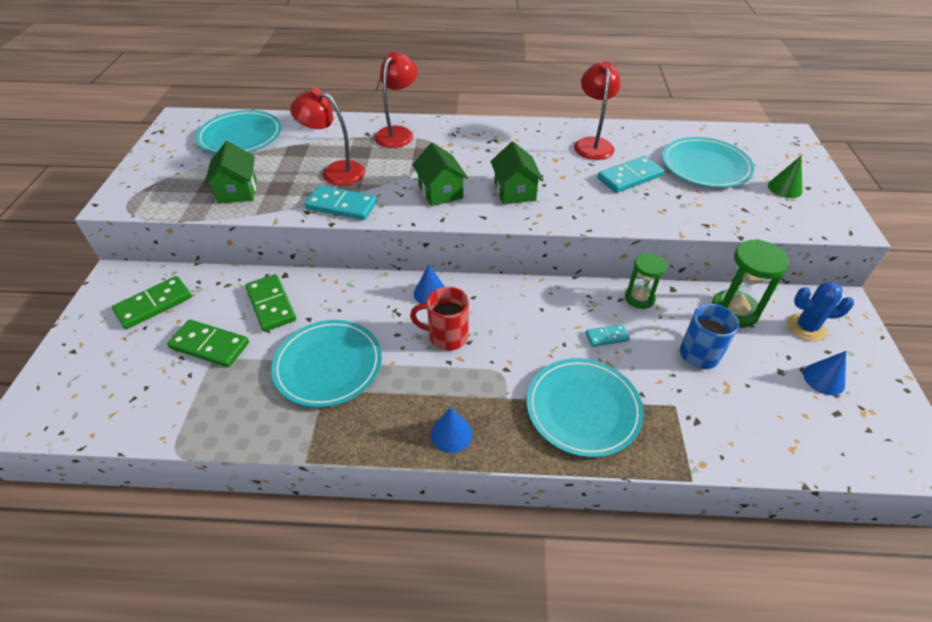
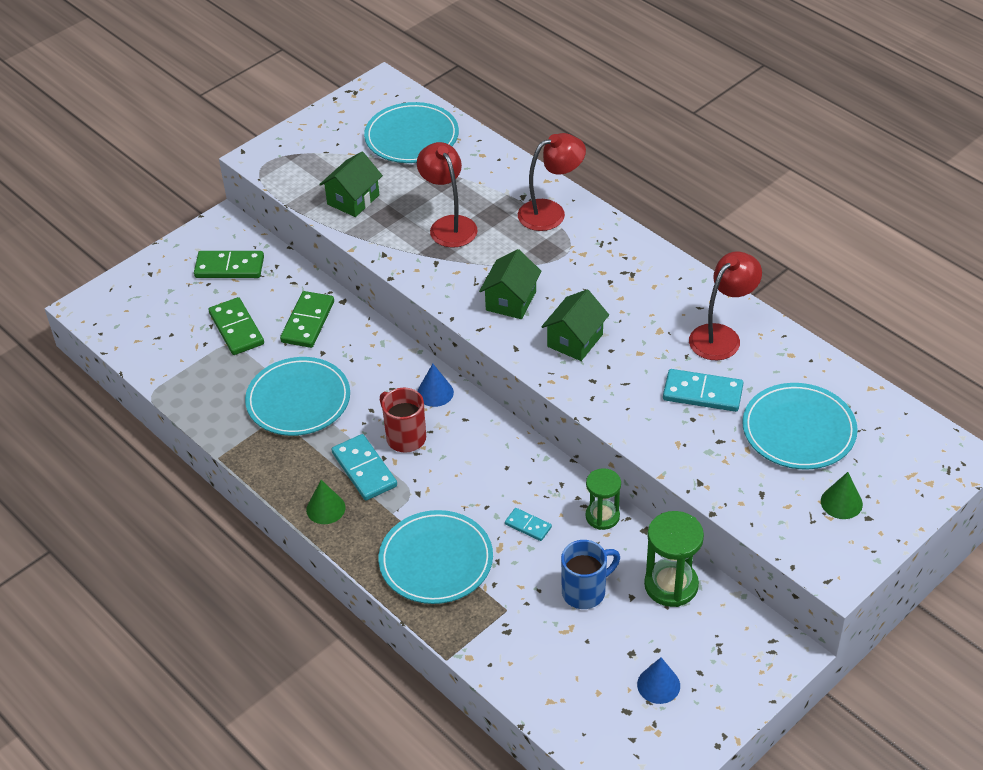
camera: 45 degrees right, 0 degrees up
(341, 205) = (416, 265): turquoise domino -> turquoise domino (364, 469)
(451, 434) = (325, 508): blue cone -> green cone
(806, 327) = (713, 643): blue cactus -> none

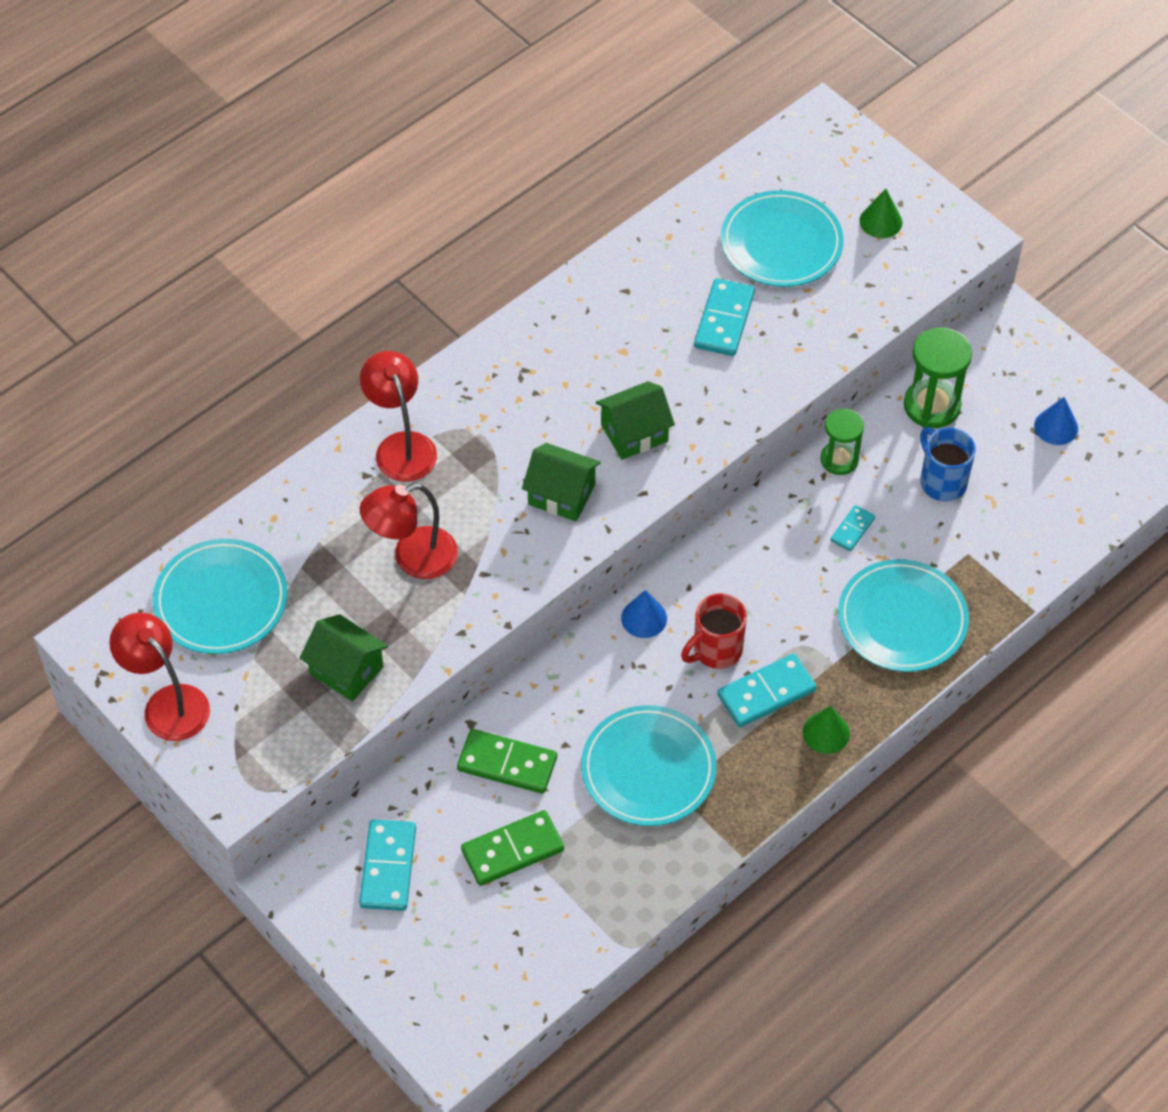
camera: 90 degrees left, 10 degrees up
(229, 267) = (388, 867): green domino -> turquoise domino
(575, 340) = (634, 433): green house -> green house turned 60 degrees counterclockwise
(721, 336) = (636, 294): red lamp -> red lamp (167, 703)

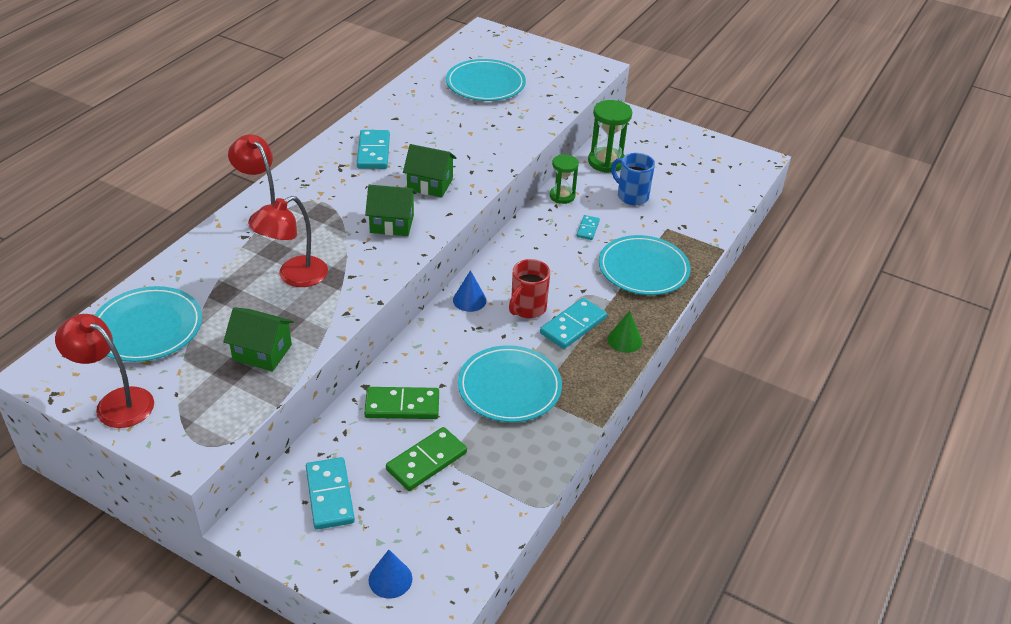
camera: 20 degrees left, 15 degrees down
(634, 433) = (430, 184): green house -> green house turned 60 degrees clockwise
(724, 320) = (465, 122): turquoise domino -> turquoise domino (373, 152)
(880, 221) = (541, 67): green cone -> none
(1056, 427) = (685, 160): blue cone -> blue cone (390, 579)

